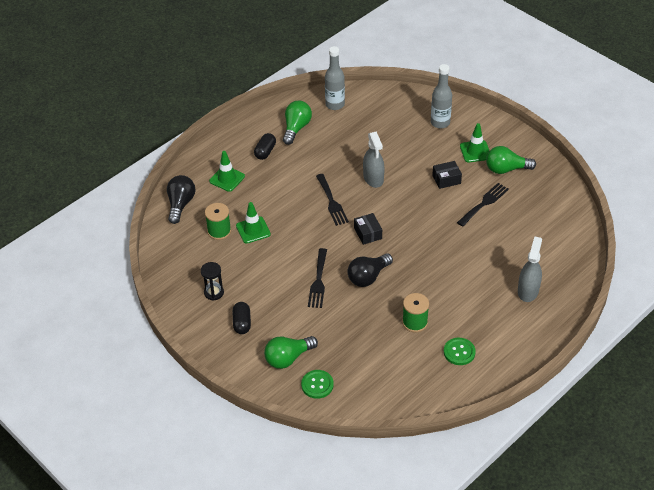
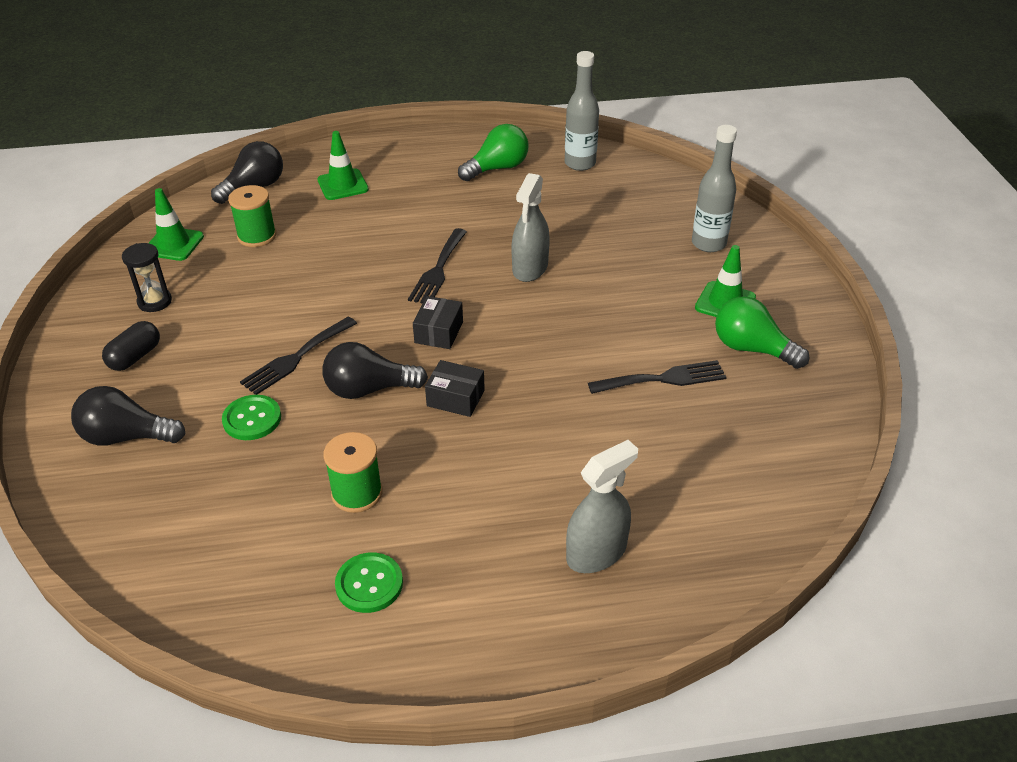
camera: 35 degrees right, 5 degrees down
(253, 230) = (297, 254): green traffic cone -> green traffic cone (174, 244)
(265, 152) = (426, 177): black capsule -> none
(288, 358) = (126, 437): green light bulb -> black light bulb
(317, 385) = (112, 499): green button -> green button (252, 419)
(446, 179) = (638, 318): black box -> black box (455, 398)

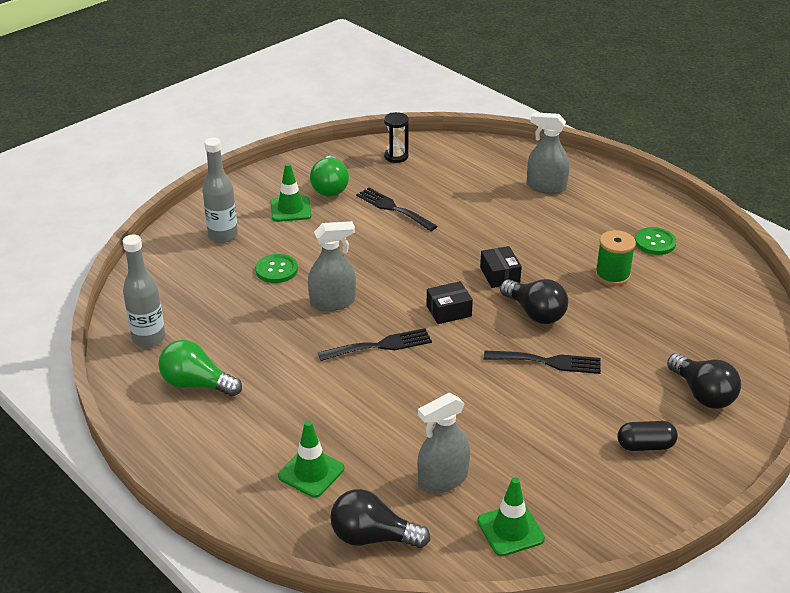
camera: 125 degrees left, 5 degrees down
(154, 302) = (586, 482): black hourglass -> black hourglass (396, 156)
(252, 419) = (619, 348): green button -> green button (276, 270)
(257, 236) = (443, 479): green spool -> grey spray bottle

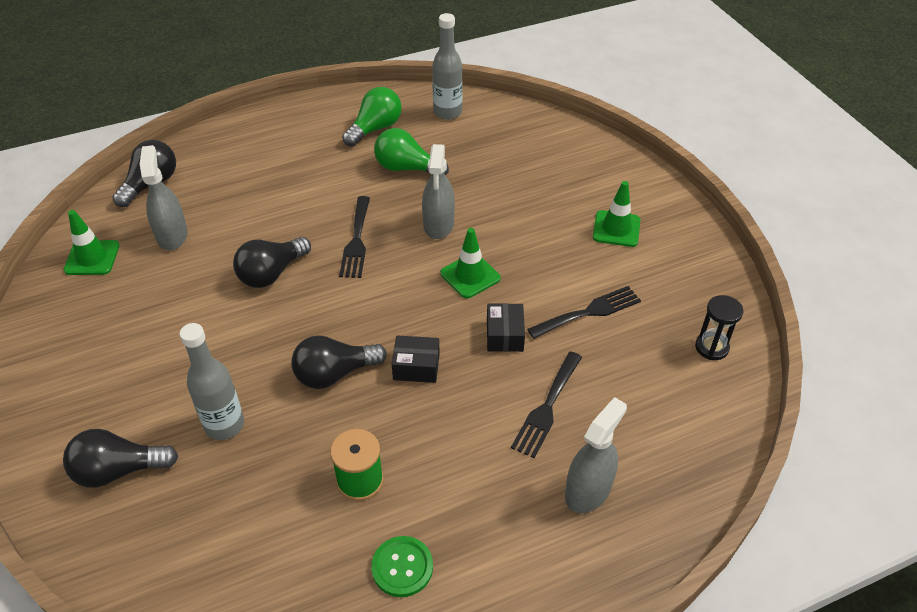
camera: 110 degrees right, 10 degrees up
(223, 235) = (584, 174): grey bottle -> grey bottle (224, 425)
(276, 270) = (509, 198): green button -> none
(311, 472) = (236, 168): green traffic cone -> green traffic cone (470, 276)
(330, 187) = (652, 269): green light bulb -> green light bulb (406, 168)
(449, 311) = (378, 304): black box -> black box (504, 335)
(452, 386) = (272, 273): none -> black light bulb
(548, 362) = (255, 355): black fork -> black fork (547, 408)
(645, 446) = (96, 385): black capsule -> none

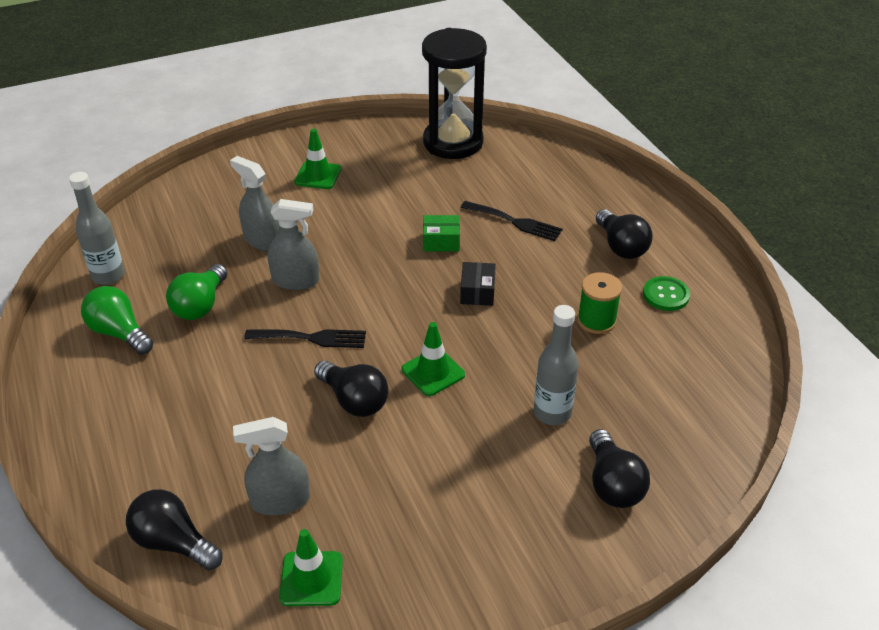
camera: 90 degrees left, 5 degrees down
(334, 374) = (488, 343): black light bulb -> black light bulb (621, 246)
(470, 276) = (369, 260): green traffic cone -> green traffic cone (433, 372)
(504, 335) = (441, 241): black box -> green box
(588, 490) = (585, 207): grey spray bottle -> grey spray bottle (262, 240)
(589, 312) = (416, 196): black fork -> none
(711, 347) = (453, 142): black hourglass -> black hourglass, size x2.38

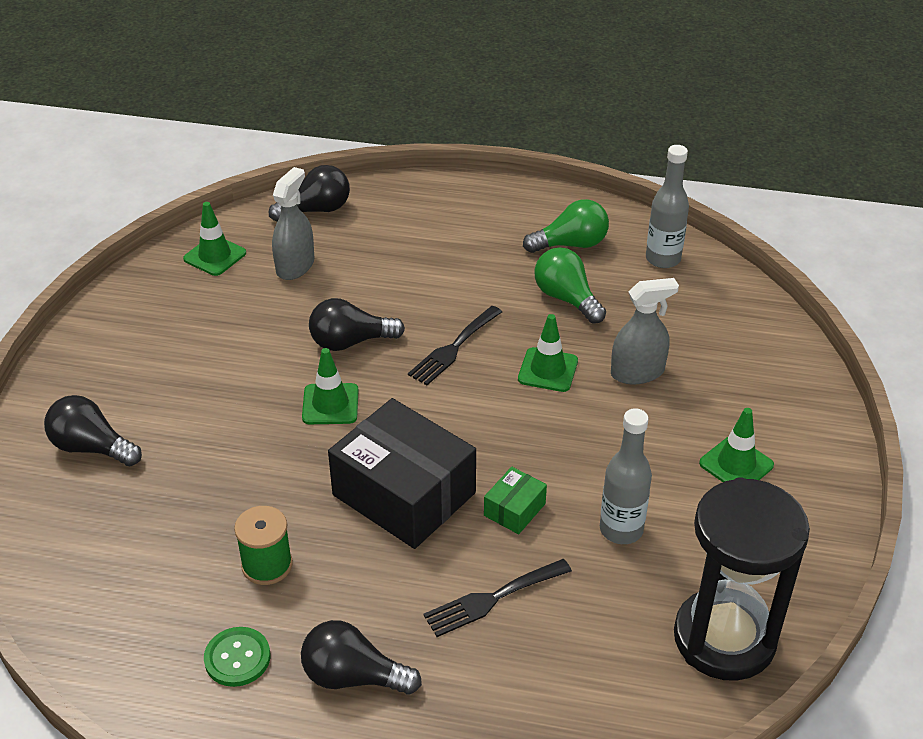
camera: 125 degrees right, 0 degrees up
(295, 281) = (548, 370): grey spray bottle -> green traffic cone
(477, 292) = (404, 494): black box -> black box, size x2.26
(552, 413) = (199, 455): grey bottle -> grey bottle (621, 529)

